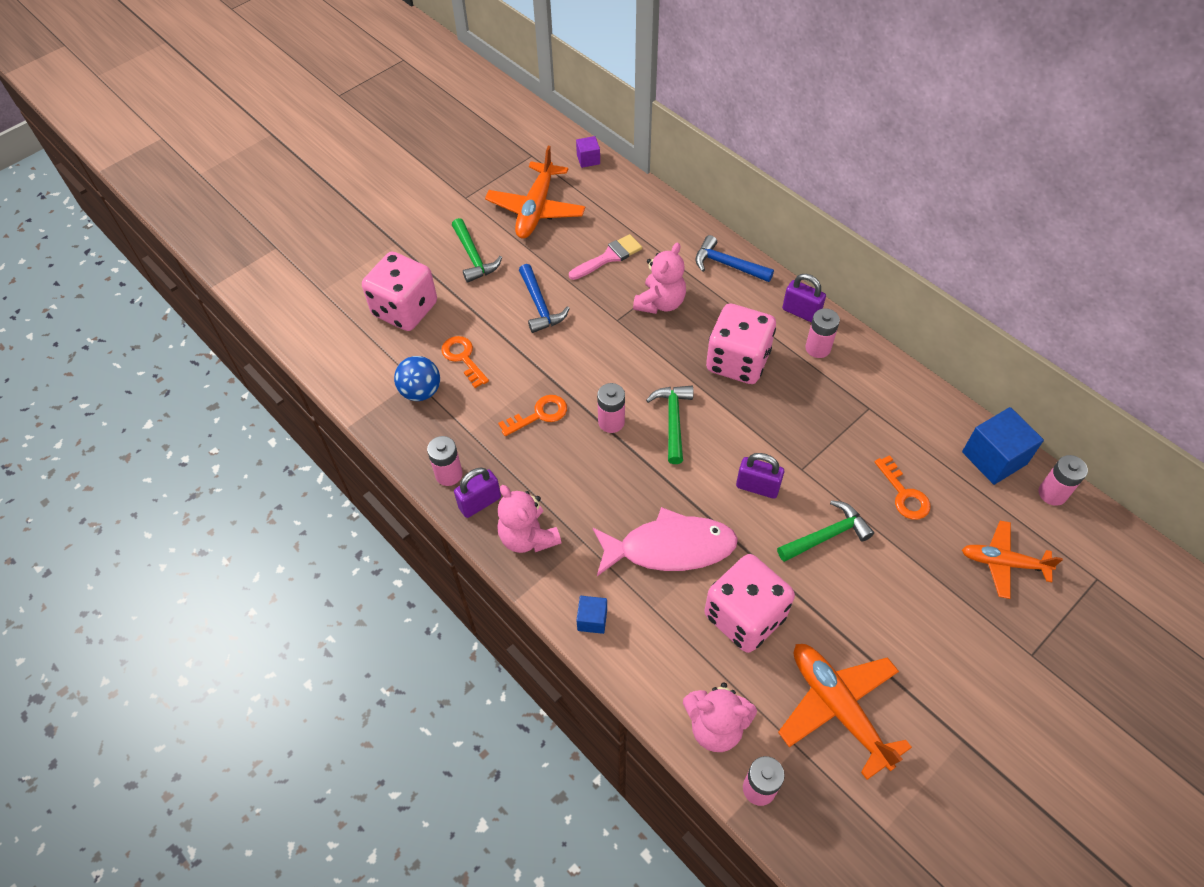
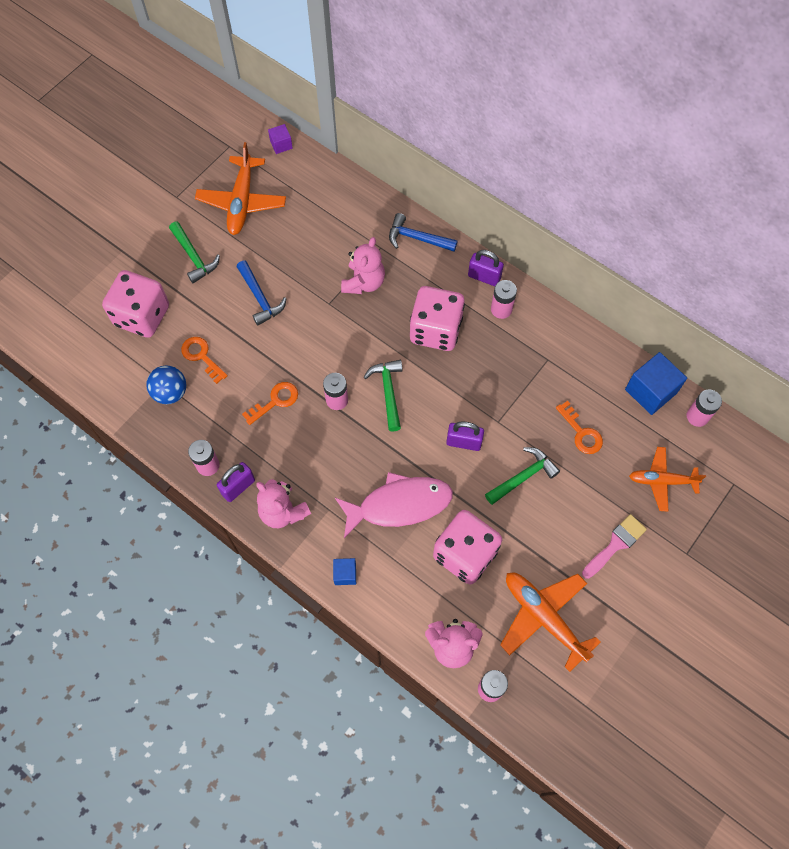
camera: 10 degrees left, 10 degrees up
(609, 257) = (313, 243): pink brush -> pink brush (615, 544)

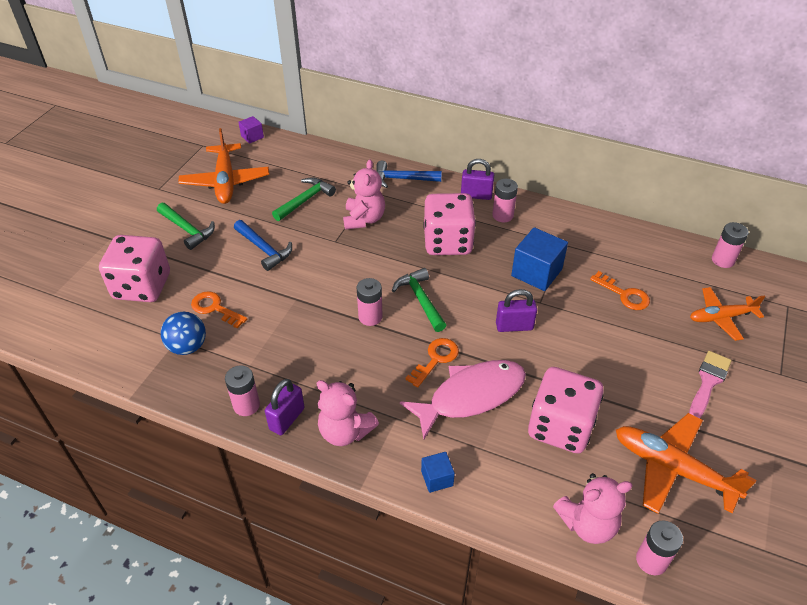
camera: 15 degrees left, 20 degrees down
(275, 401) = (305, 331): orange key -> orange key (435, 359)
(523, 477) = (587, 343): green hammer -> green hammer (305, 200)
(650, 391) = (670, 250): blue cube -> blue cube (536, 272)

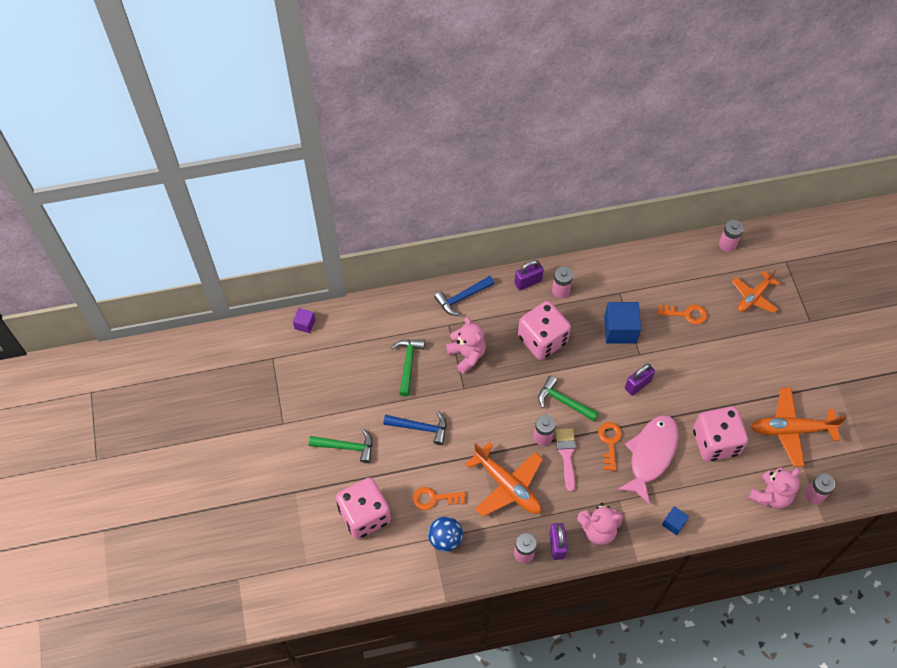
camera: 35 degrees left, 15 degrees up
(225, 181) = (329, 383): orange plane -> orange plane (507, 486)
(708, 382) = (775, 354): pink brush -> pink brush (566, 455)

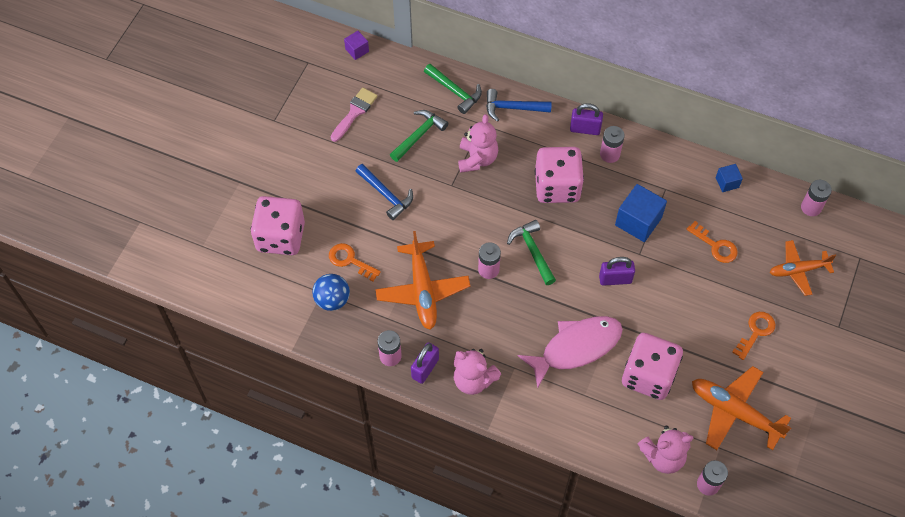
camera: 35 degrees right, 0 degrees up
(346, 447) = (310, 172): green hammer -> green hammer (455, 91)
(566, 455) = (497, 298): pink brush -> pink brush (355, 112)
(609, 442) = (546, 312): orange key -> orange key (755, 332)
(673, 523) = (548, 420): blue cube -> blue cube (727, 182)

